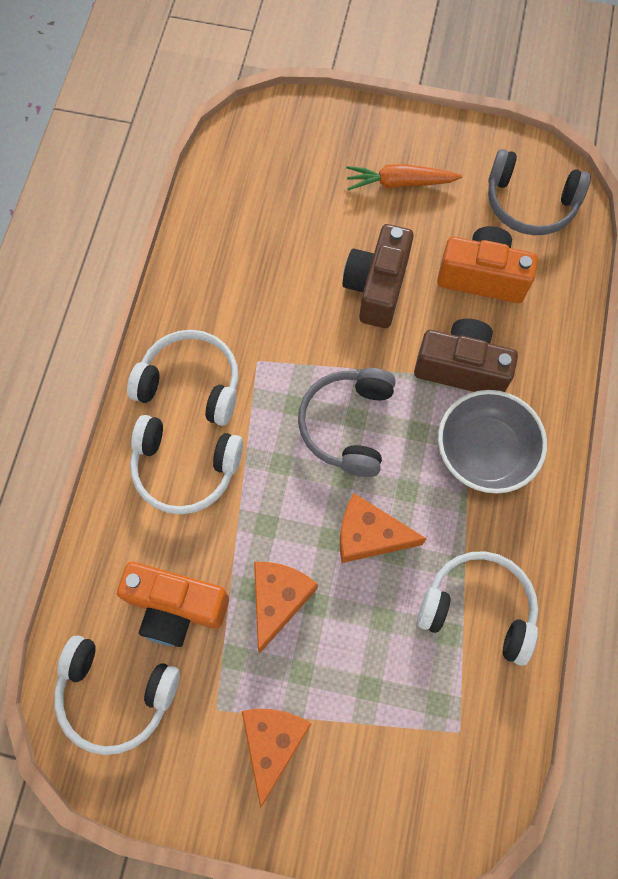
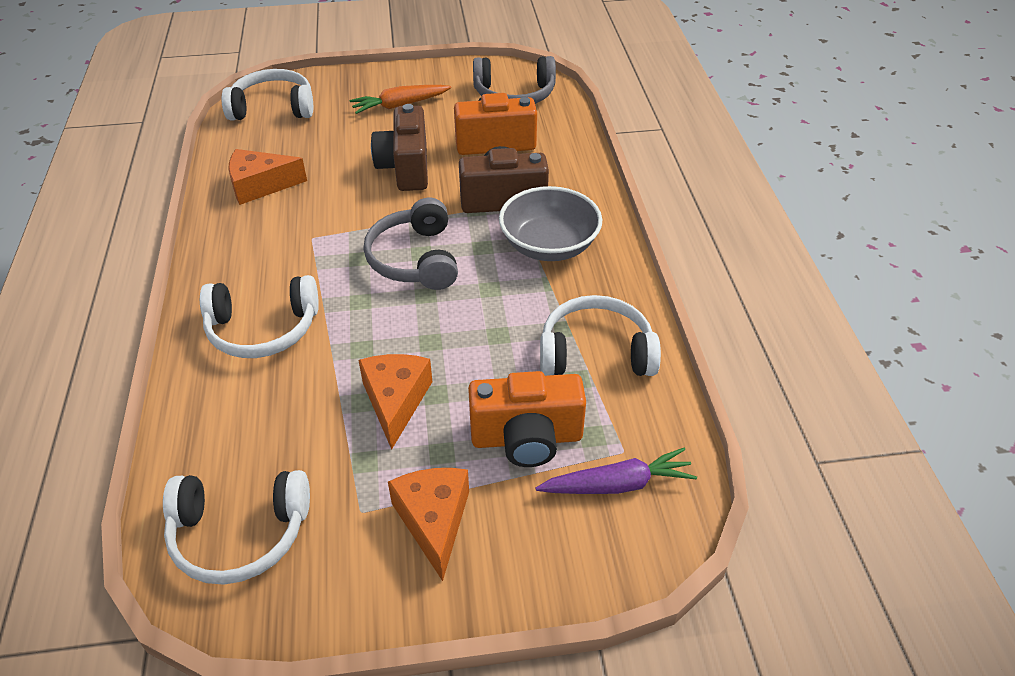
camera: 20 degrees left, 25 degrees down
(176, 607) = (287, 438): orange camera -> orange camera (527, 438)
(191, 383) = (250, 268): white headphones -> white headphones (273, 108)
(369, 535) = (467, 329): orange cheese -> orange cheese (260, 185)
(439, 765) = (617, 484): none -> purple carrot

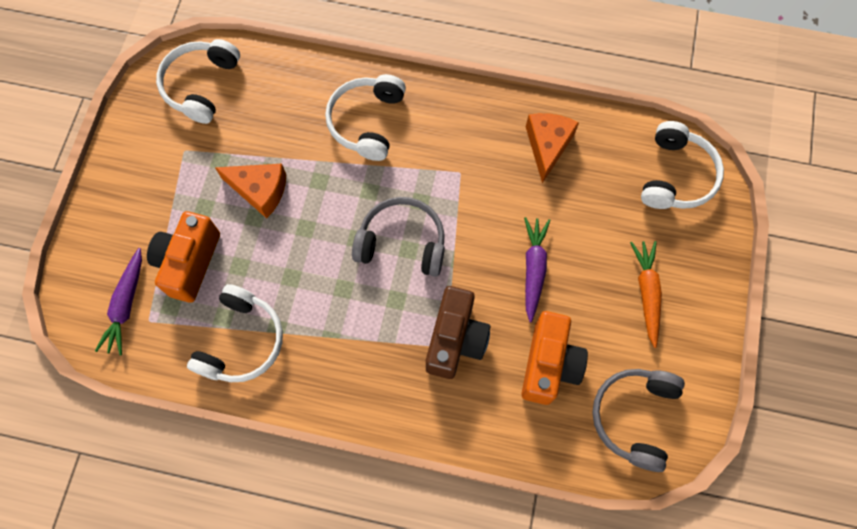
camera: 110 degrees right, 25 degrees up
(405, 168) = (533, 269): brown camera -> purple carrot
(434, 521) = (157, 188): orange cheese -> none
(549, 245) = (376, 355): grey bowl -> none

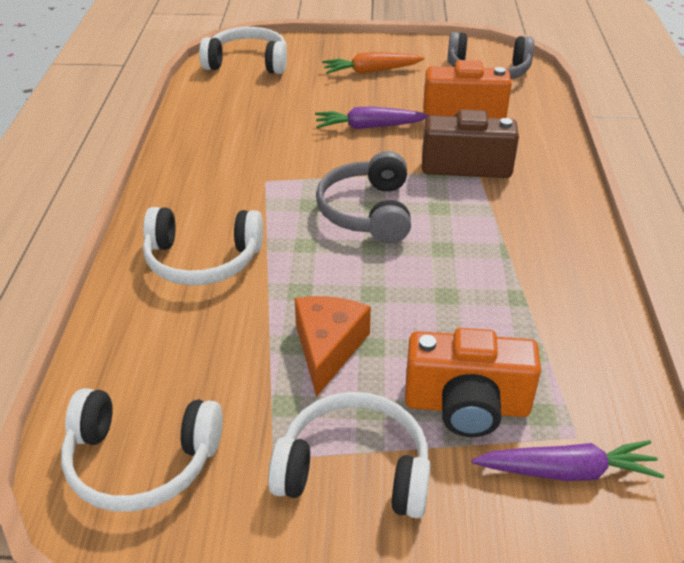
camera: 100 degrees left, 30 degrees down
(242, 341) = (553, 326): white headphones -> white headphones (354, 469)
(547, 146) = (223, 129): orange cheese -> none

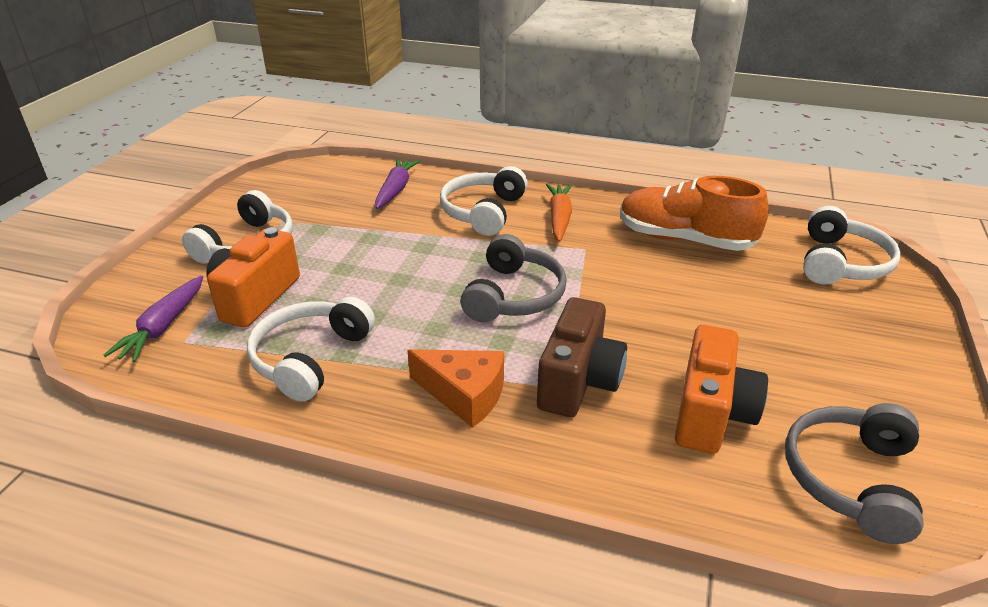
camera: 105 degrees right, 5 degrees down
(141, 462) = (315, 183): white headphones -> white headphones (310, 358)
(230, 128) = (684, 239): none -> orange shoe
(328, 348) = (355, 250): orange cheese -> orange cheese (464, 394)
(367, 211) = (514, 295): grey headphones -> grey headphones turned 90 degrees clockwise
(369, 127) = (678, 325): purple carrot -> purple carrot (395, 190)
(371, 71) = (833, 354): orange carrot -> orange carrot (559, 218)

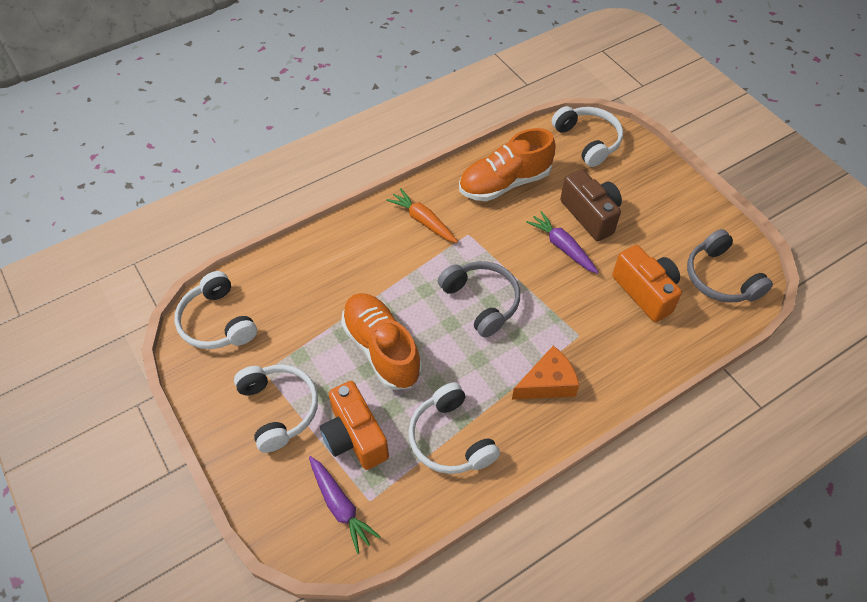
camera: 50 degrees left, 20 degrees up
(377, 265) = (381, 349): none -> orange shoe
(395, 190) = (292, 280): purple carrot -> purple carrot (562, 247)
(483, 212) = (375, 252): white headphones -> white headphones (217, 322)
(578, 381) = (579, 326): brown camera -> brown camera (590, 215)

